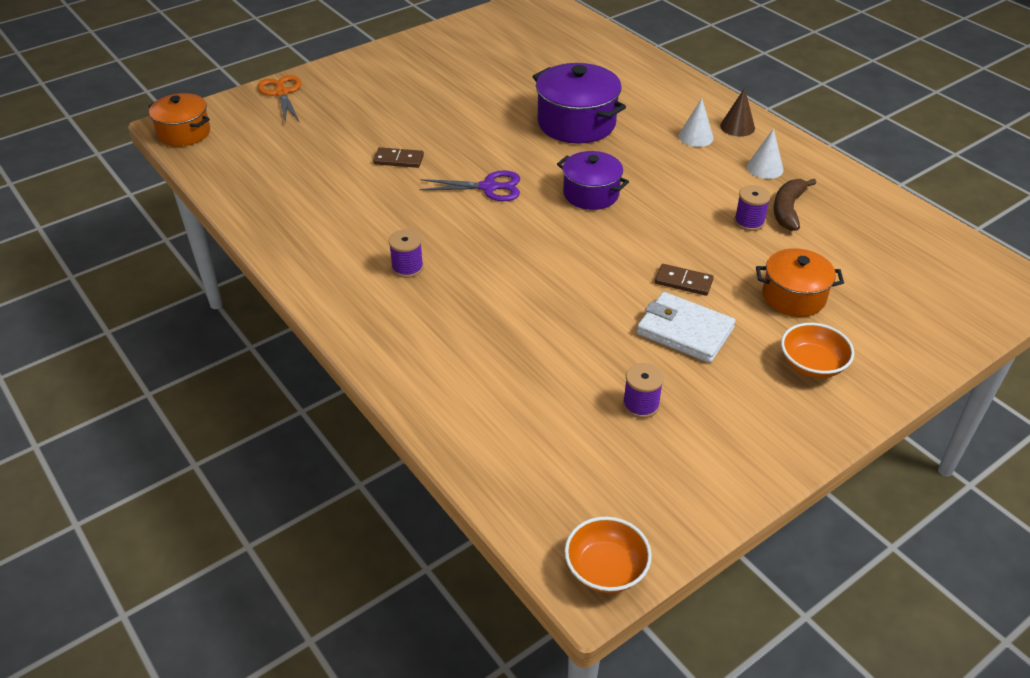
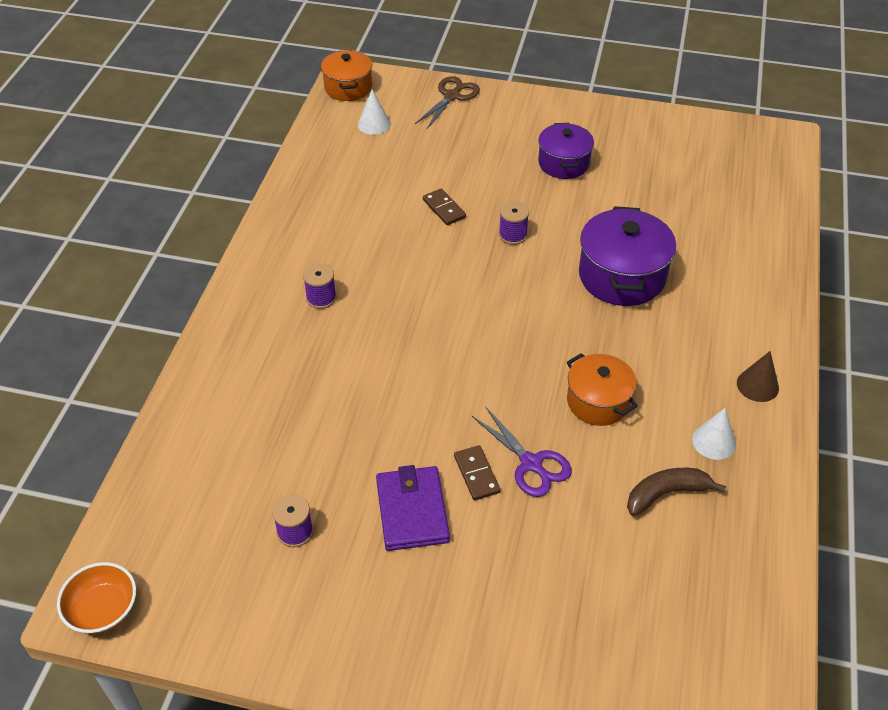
camera: 50 degrees right, 5 degrees up
(282, 93) = (452, 96): orange scissors -> brown scissors
(488, 187) = (467, 279): purple scissors -> purple scissors (531, 463)
(591, 194) = (531, 345): purple pot -> purple pot (563, 163)
(685, 331) = (412, 511): white wallet -> purple wallet
(695, 137) = (702, 365): white cone -> white cone (374, 124)
(749, 222) = (614, 474): purple spool -> purple spool (512, 235)
(793, 296) = (537, 565): orange pot -> orange pot (598, 402)
(812, 365) = (454, 627): orange bowl -> none

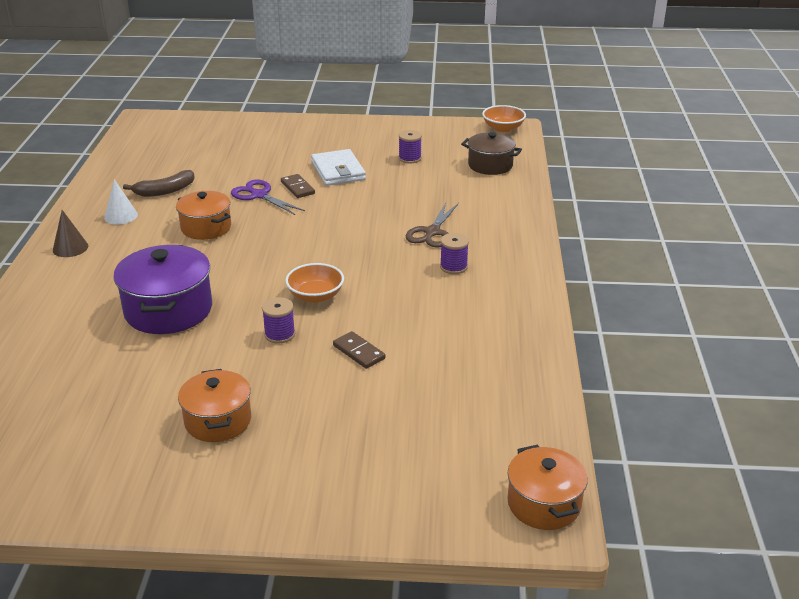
camera: 170 degrees right, 15 degrees down
(183, 493) = (490, 165): none -> brown pot
(374, 124) = (479, 447): white cone -> none
(412, 511) = (338, 171): purple wallet -> white wallet
(452, 96) = (382, 508): brown scissors -> brown scissors (432, 232)
(474, 276) = (315, 296): none -> orange bowl
(563, 163) = (218, 421): purple pot -> orange pot

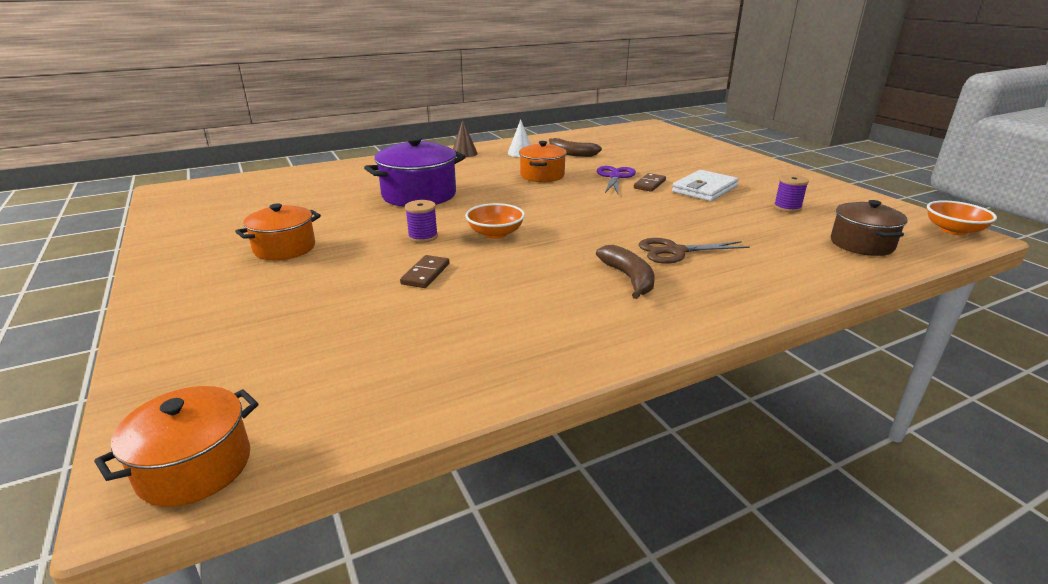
camera: 60 degrees right, 5 degrees down
(453, 267) = (629, 278): purple spool -> brown banana

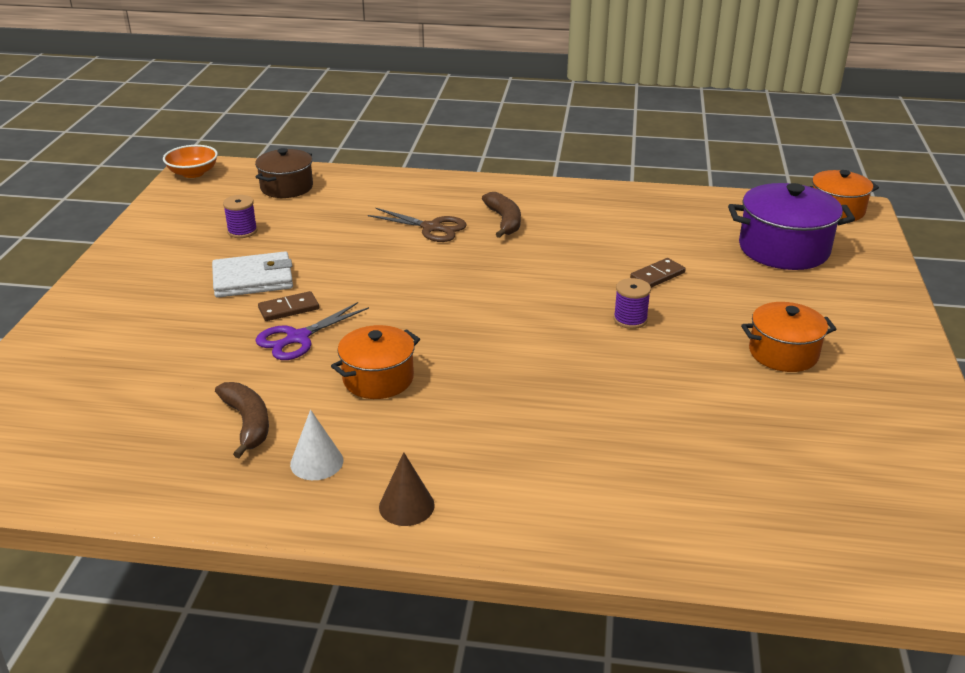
camera: 145 degrees left, 5 degrees up
(419, 195) = (583, 397): purple pot -> purple pot (783, 249)
(495, 233) = (555, 298): orange bowl -> none
(629, 278) = (504, 221): brown banana -> brown banana turned 150 degrees clockwise

